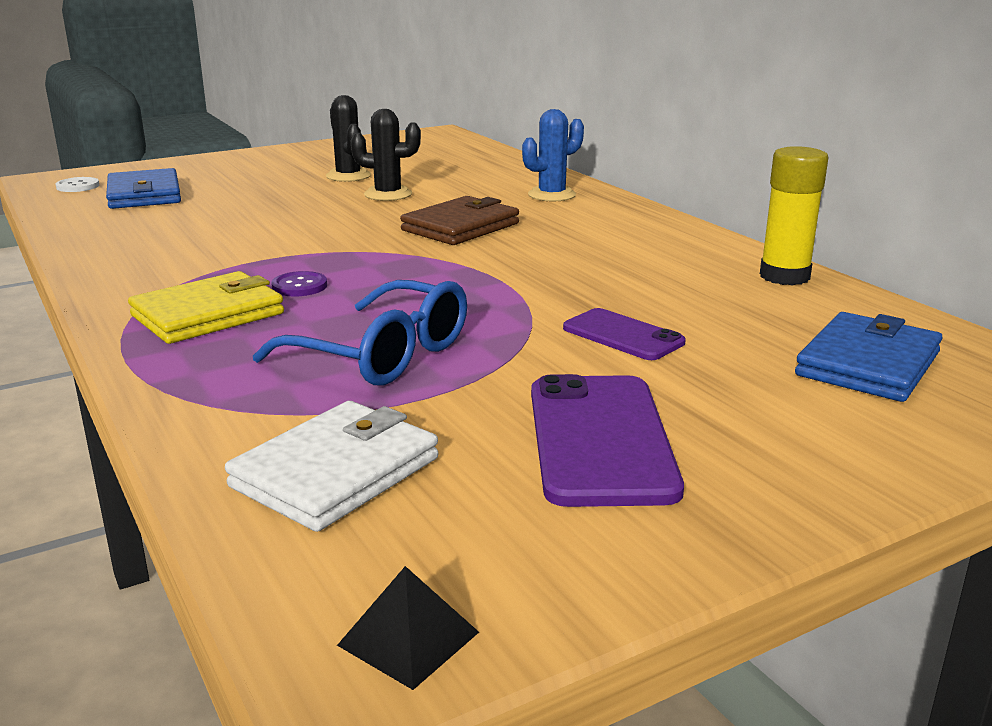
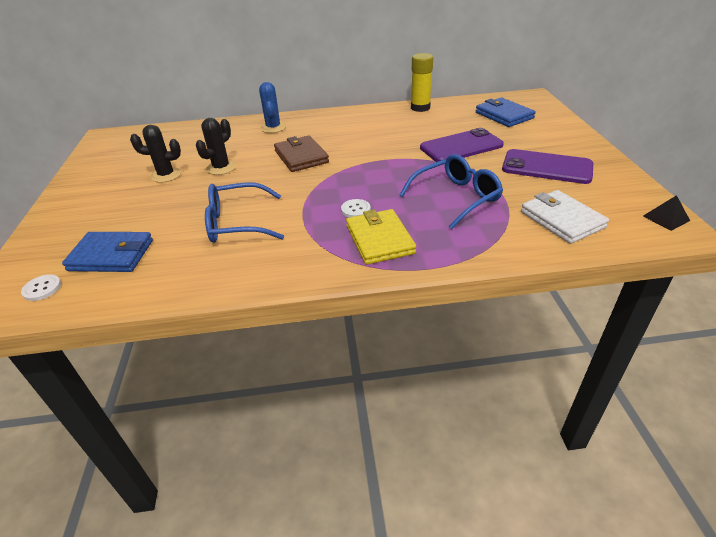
camera: 65 degrees left, 15 degrees up
(233, 229) = (237, 223): none -> blue glasses
(299, 286) = (355, 209): purple button -> white button
(623, 335) = (461, 146): purple phone -> purple phone, size x1.66

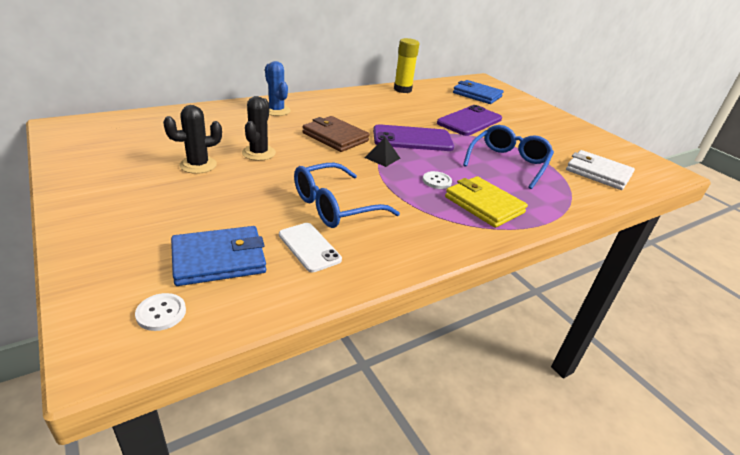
camera: 30 degrees left, 5 degrees down
(183, 256) = (309, 247): none -> white phone
(546, 167) = (548, 134): purple phone -> purple phone (412, 139)
(666, 218) = (657, 165): black pyramid -> black pyramid (382, 158)

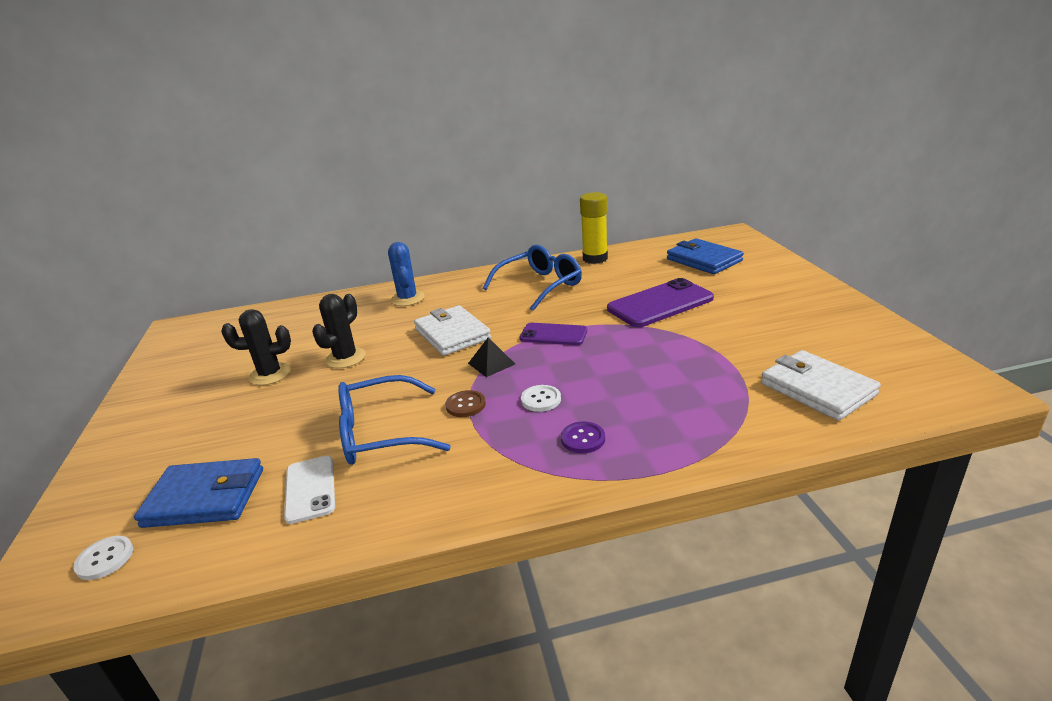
camera: 25 degrees right, 5 degrees down
(335, 137) = (452, 334): brown wallet -> white wallet
(385, 185) = (465, 405): none -> brown button
(412, 139) = (553, 335): purple phone -> purple phone, size x0.60
(484, 205) = (583, 439): yellow wallet -> purple button
(508, 163) = (671, 371): blue glasses -> blue glasses (540, 285)

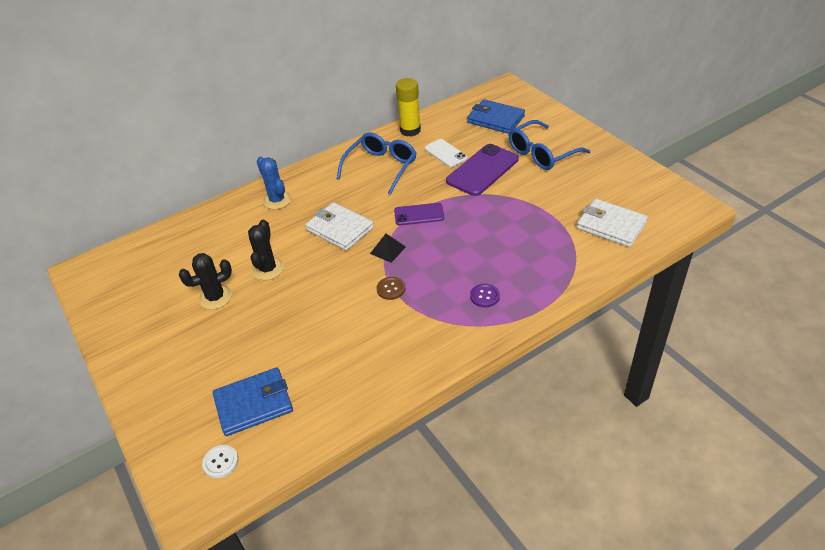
camera: 20 degrees left, 15 degrees up
(310, 489) = (325, 378): white phone -> white phone (445, 153)
(380, 433) = (344, 326): blue glasses -> blue glasses (541, 153)
(541, 399) = (441, 273): white button -> none

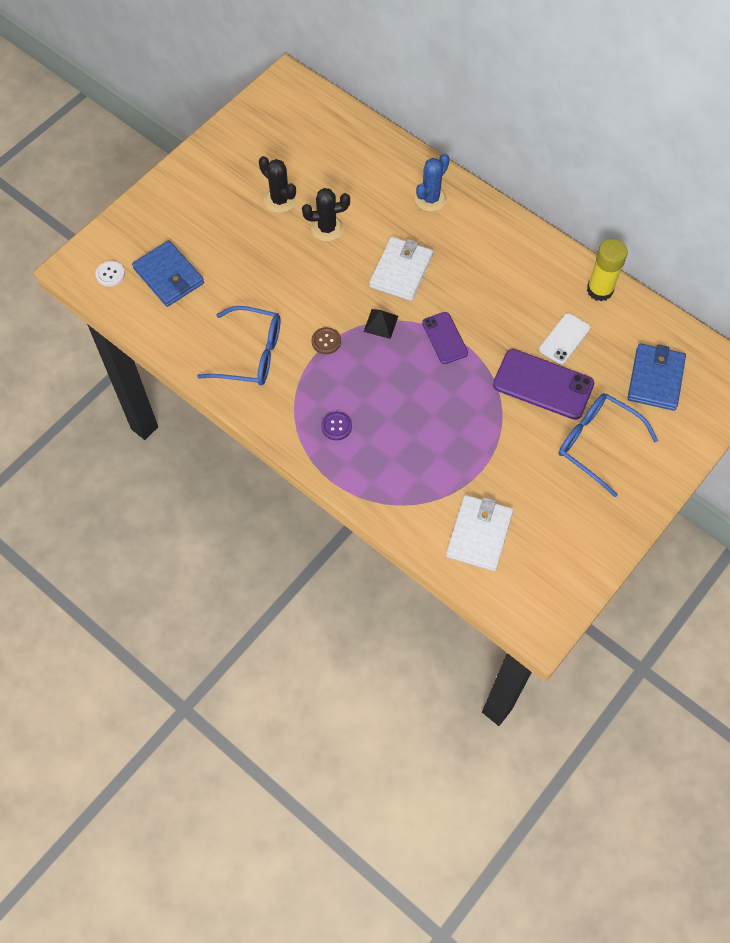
camera: 70 degrees right, 20 degrees up
(381, 167) = (517, 279): blue glasses -> blue glasses (251, 354)

